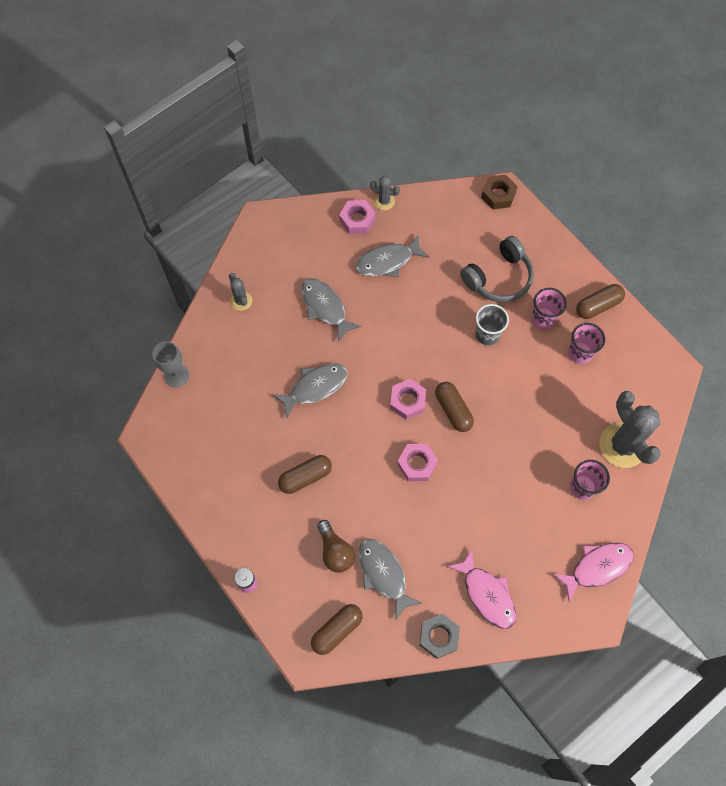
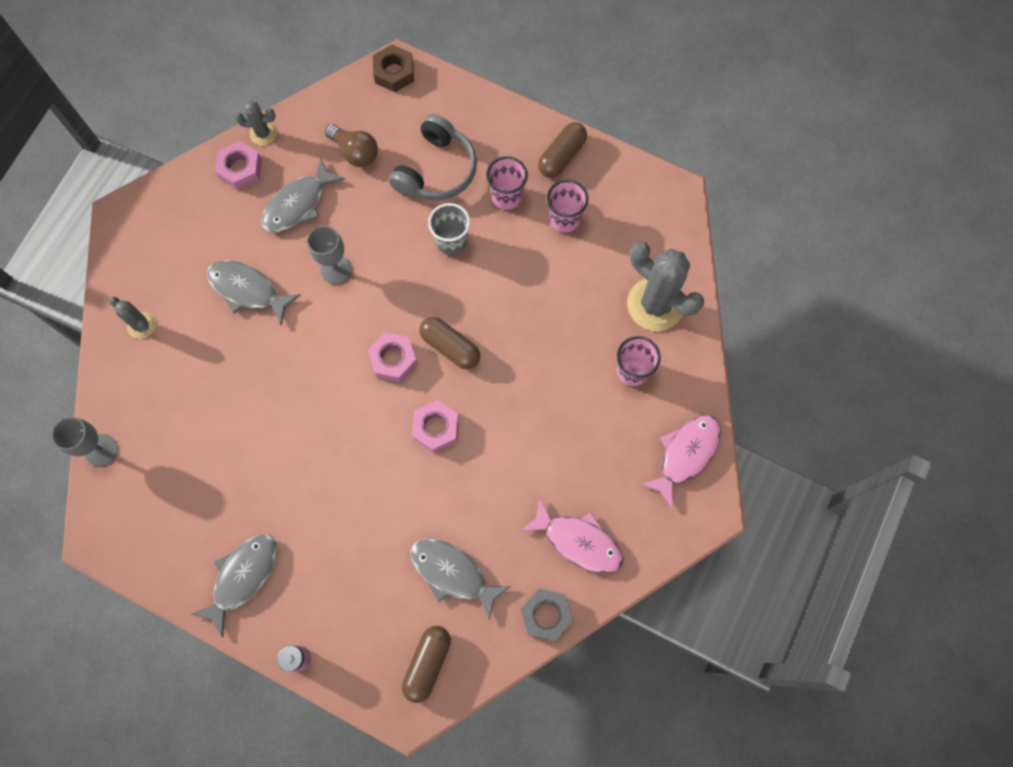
camera: 25 degrees left, 5 degrees up
(305, 477) = (312, 502): brown capsule -> none
(315, 387) = (277, 390): grey fish -> grey fish (243, 577)
(335, 551) = (385, 573): brown light bulb -> brown light bulb (355, 152)
(394, 319) = (336, 269): none -> grey goblet

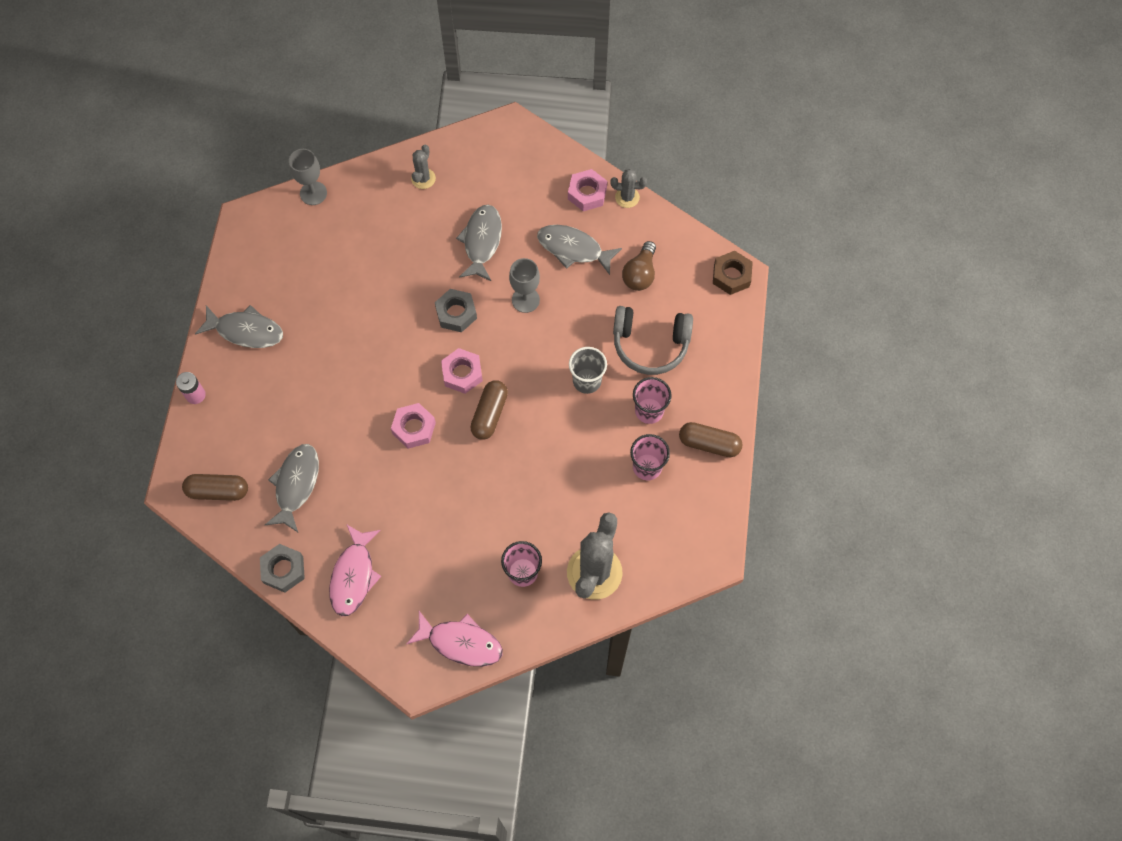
camera: 70 degrees right, 5 degrees down
(263, 133) = (627, 197): grey cactus -> grey cactus turned 60 degrees counterclockwise
(321, 343) = (456, 313): none -> grey nut

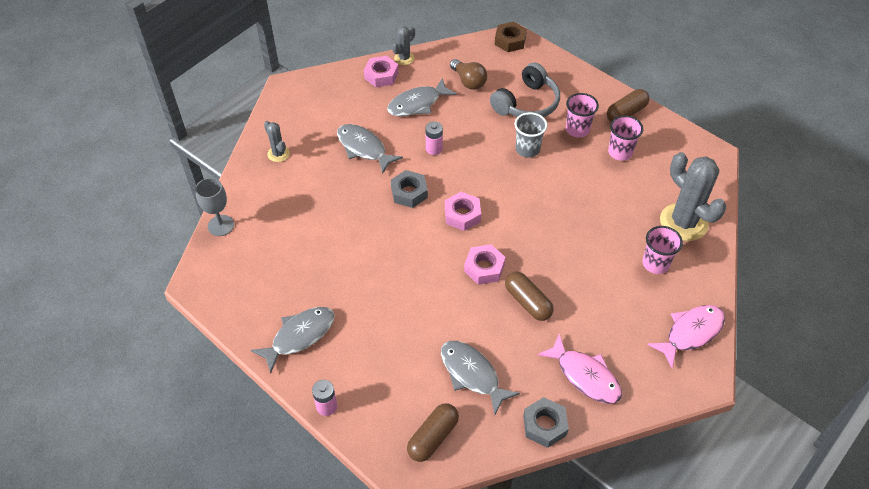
camera: 55 degrees left, 15 degrees down
(489, 414) = (509, 216): brown capsule -> brown capsule (527, 302)
(525, 300) = (434, 149): grey goblet -> pink battery

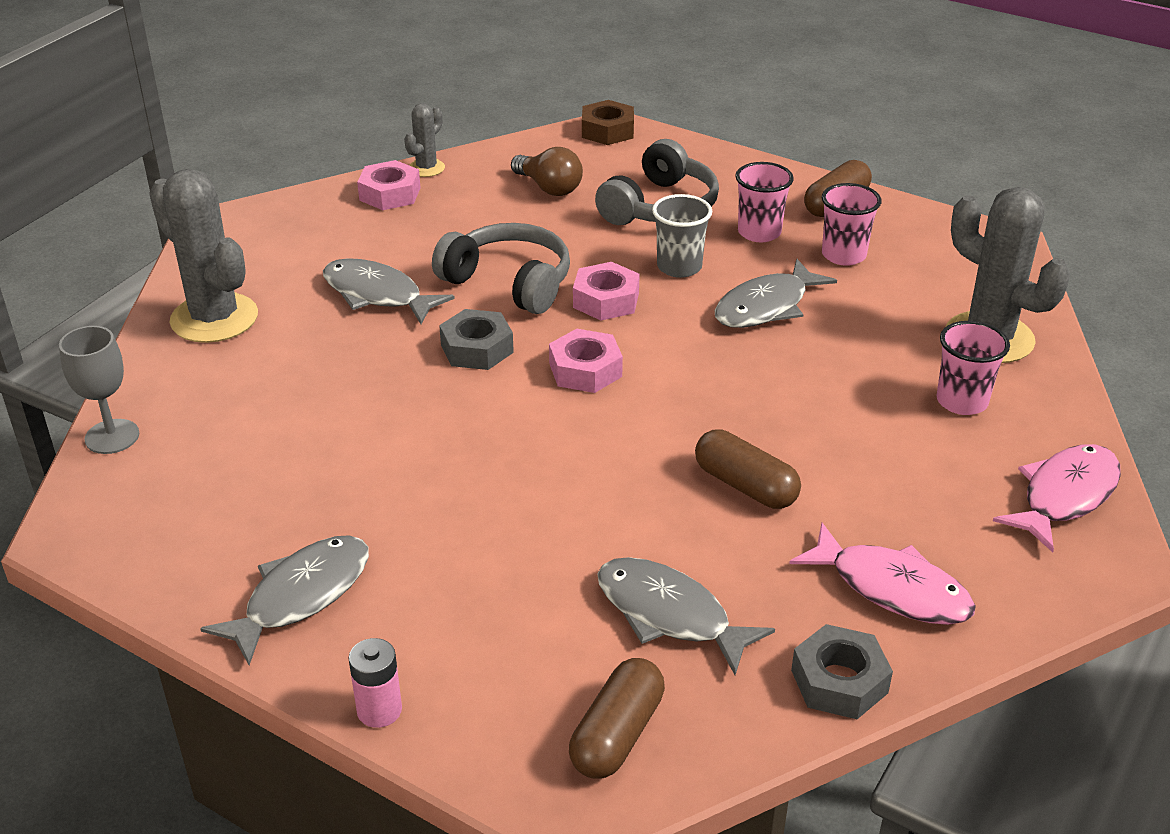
camera: 10 degrees left, 15 degrees down
(278, 154) = (214, 318): grey cactus -> grey cactus, size x2.02
(417, 104) = (464, 225): grey fish -> grey fish (766, 307)
(434, 149) = (509, 283): pink battery -> grey headphones
(484, 268) = (647, 444): pink nut -> pink nut (606, 300)

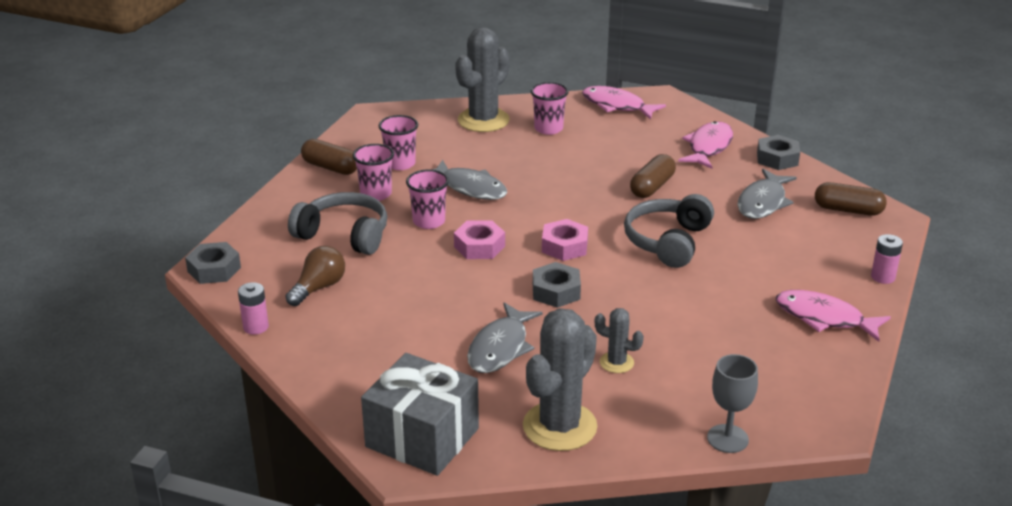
camera: 100 degrees left, 5 degrees down
(252, 234) = (422, 437): none -> grey gift
(301, 596) = (824, 318): grey fish -> pink fish
(390, 194) = (337, 370): pink nut -> none
(426, 168) = (287, 357): grey cactus -> grey cactus (616, 362)
(488, 152) = (256, 327): none -> pink battery
(509, 283) = (467, 289): grey headphones -> grey headphones (668, 242)
(607, 131) = (214, 269): brown nut -> grey nut
(679, 267) = (429, 221): grey cup -> pink cup

